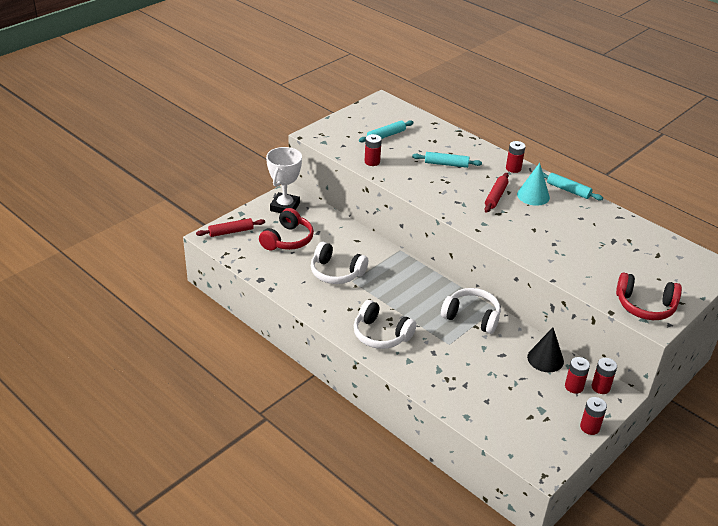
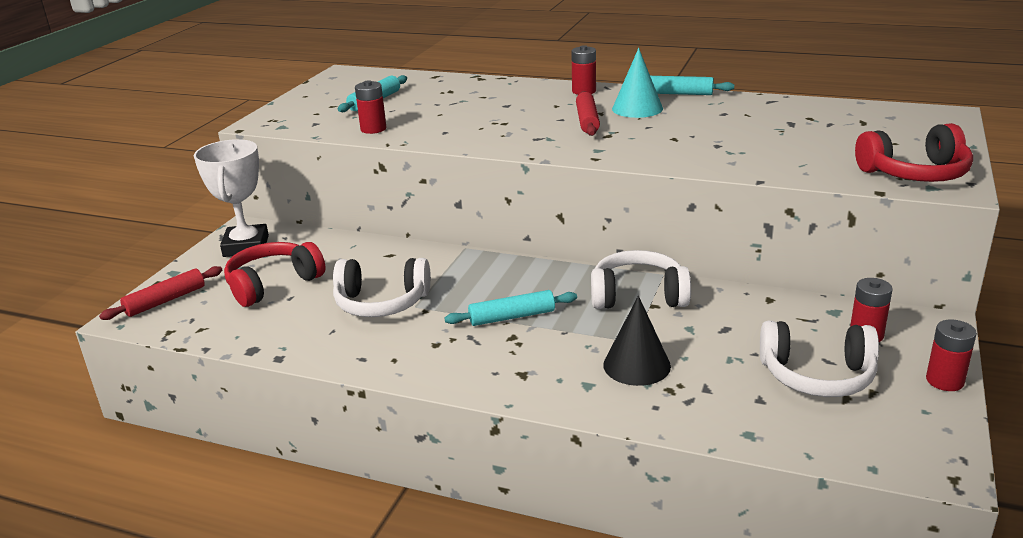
camera: 20 degrees left, 10 degrees down
(288, 239) = (273, 284): red headphones -> red headphones turned 135 degrees counterclockwise
(381, 334) = (514, 363): white headphones -> white headphones (817, 375)
(446, 164) = (487, 107): turquoise rolling pin -> turquoise rolling pin (512, 316)
(545, 359) = (791, 314): black cone -> black cone (636, 365)
(600, 387) = (902, 323): red battery -> none

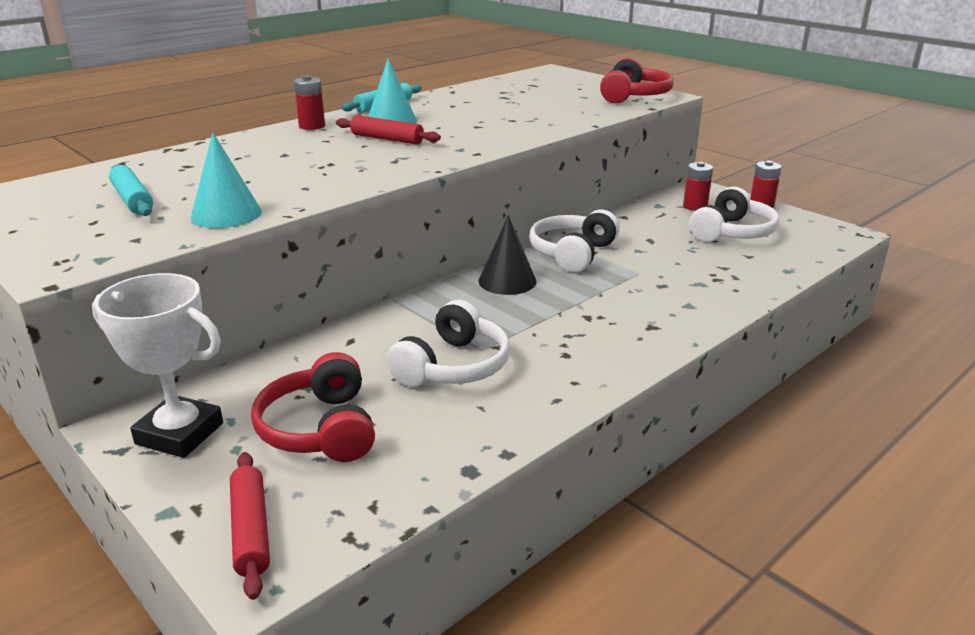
camera: 65 degrees left, 0 degrees up
(373, 129) = (226, 214): red battery -> turquoise cone
(512, 316) = (552, 308): turquoise rolling pin -> none
(636, 365) = (675, 281): black cone -> black cone (507, 281)

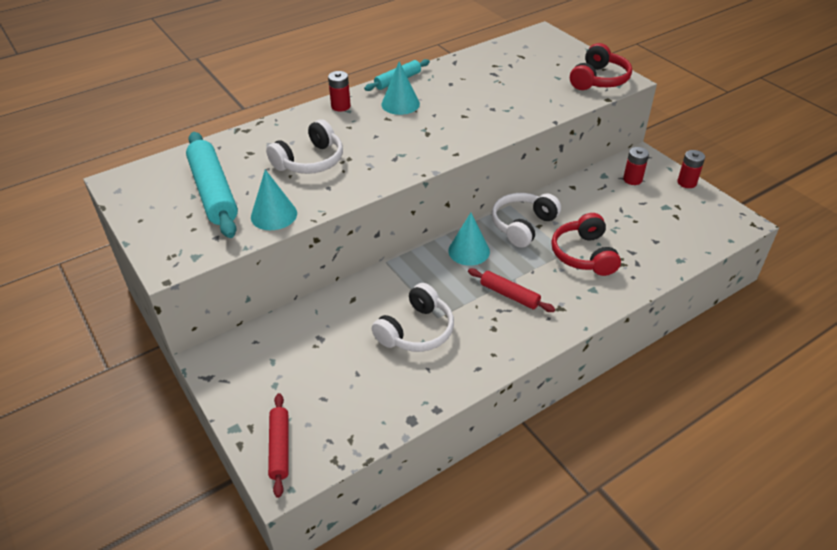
camera: 10 degrees right, 15 degrees up
(133, 200) = (214, 192): turquoise rolling pin -> turquoise rolling pin, size x1.80
(179, 433) = (242, 368): white trophy -> none
(320, 429) = (326, 375): red headphones -> red headphones (584, 254)
(387, 139) = (393, 129): red rolling pin -> red rolling pin (509, 295)
(507, 281) = (469, 251): black cone -> turquoise cone
(732, 232) = (652, 213): white headphones -> white headphones (310, 161)

